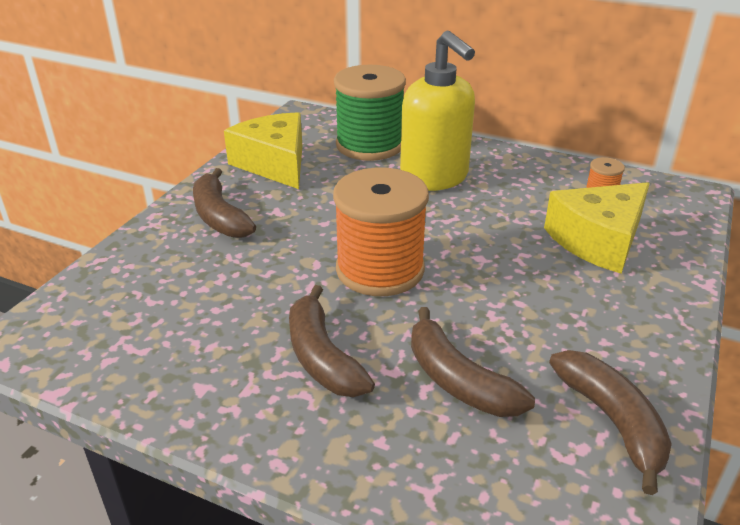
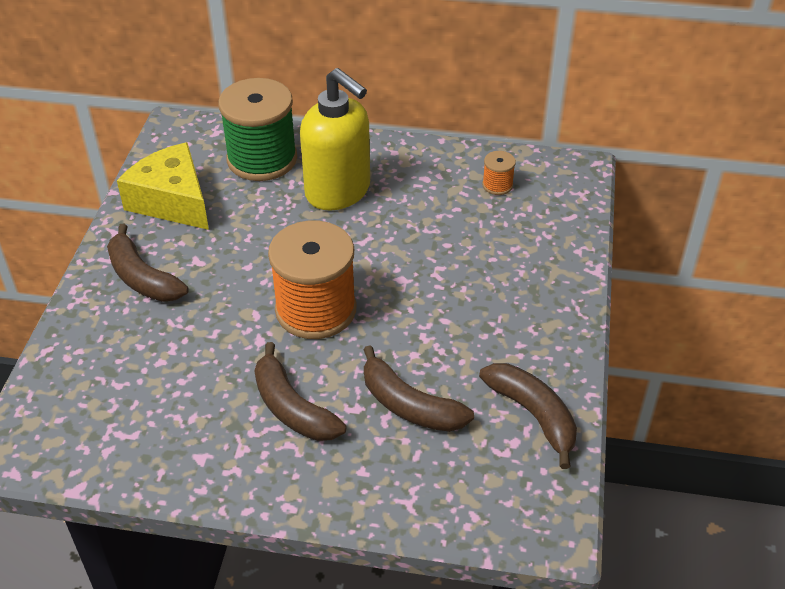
camera: 15 degrees left, 10 degrees up
(598, 240) = (501, 240): yellow cheese -> none

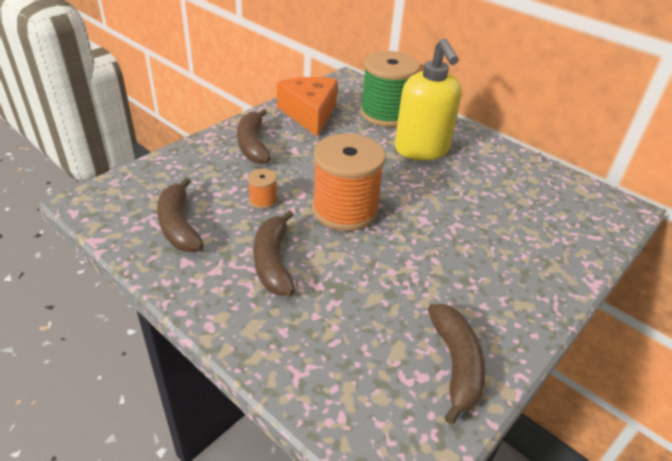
camera: 30 degrees right, 5 degrees down
(172, 201) = (309, 113): yellow cheese -> orange cheese
(409, 405) = (358, 304): brown banana -> brown banana (178, 225)
(497, 185) = (546, 192): orange spool -> orange spool (263, 200)

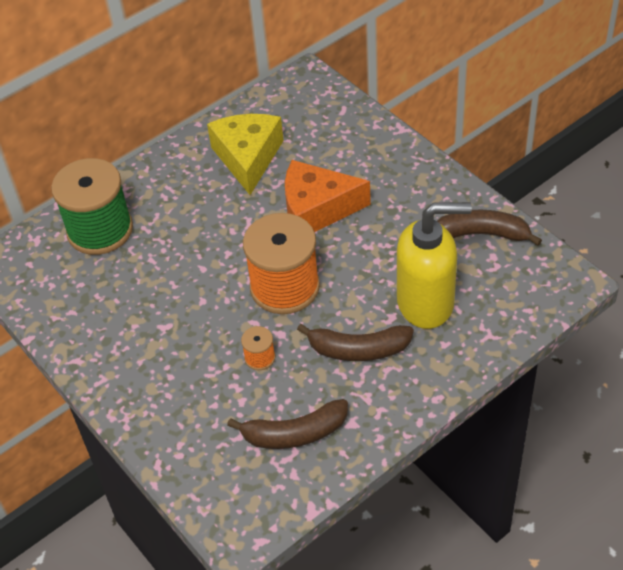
camera: 75 degrees left, 10 degrees up
(253, 144) = (146, 368): brown banana -> none
(309, 113) = (83, 307): orange cheese -> orange cheese (317, 209)
(421, 150) = (185, 208): yellow soap dispenser -> yellow soap dispenser (426, 303)
(495, 179) = (248, 158): none -> yellow cheese

